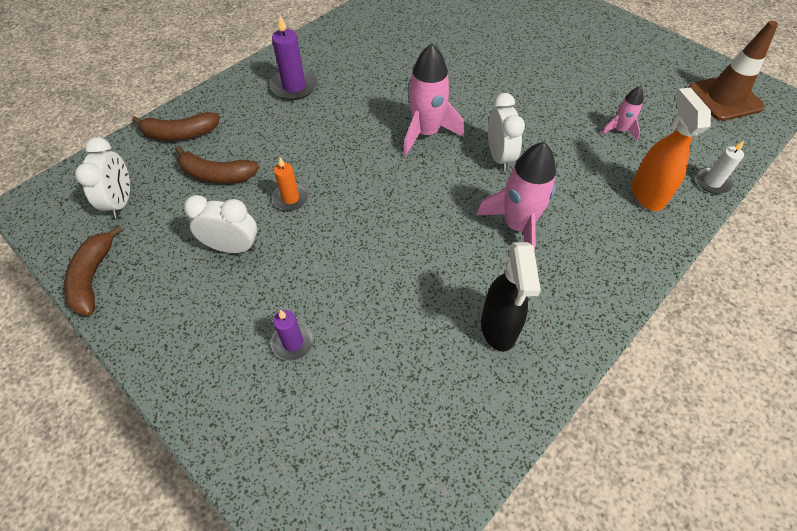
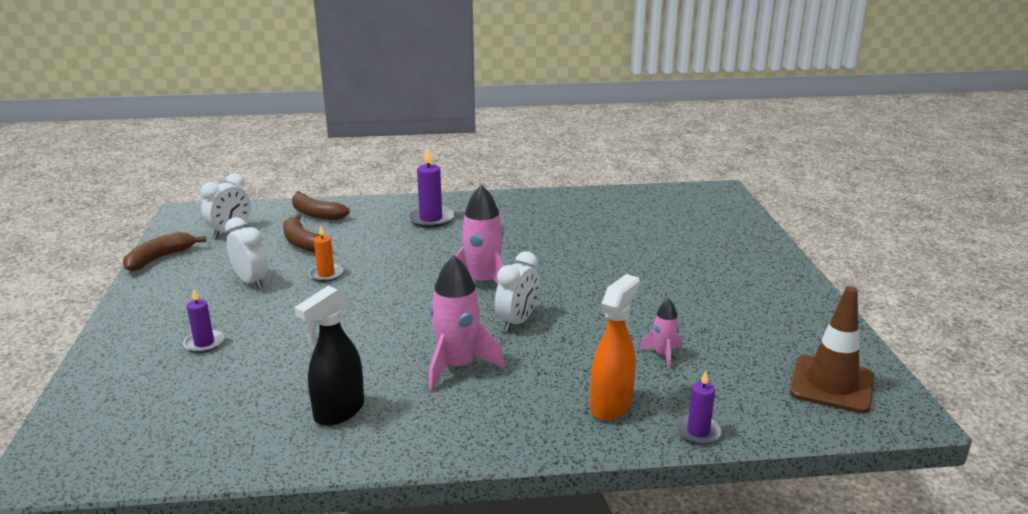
camera: 40 degrees right, 30 degrees down
(712, 182) = (698, 432): white candle -> purple candle

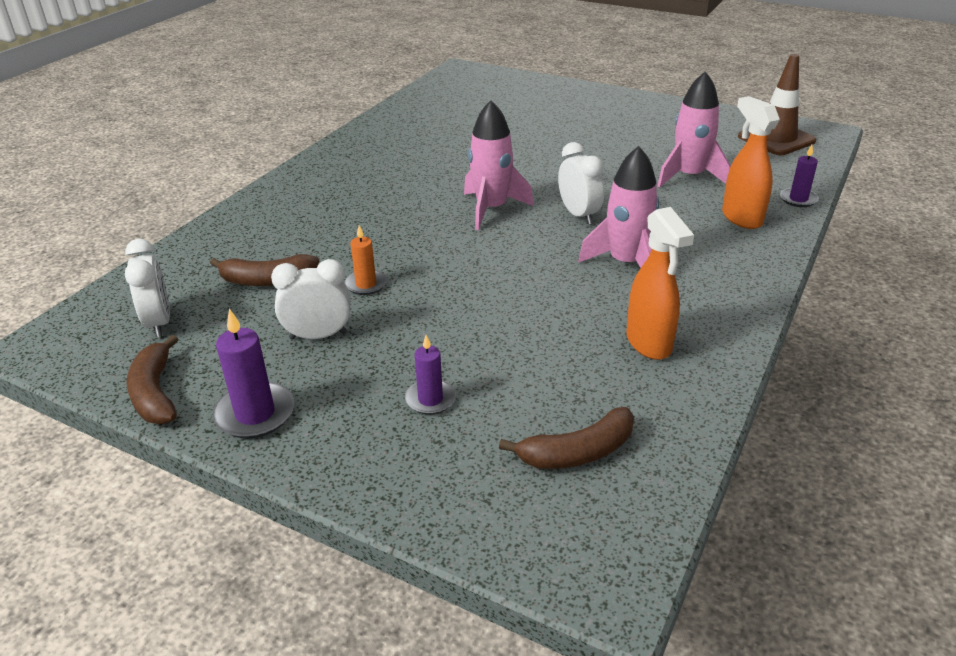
camera: 55 degrees left, 10 degrees up
(316, 214) = (205, 254): brown banana -> brown banana (577, 452)
(338, 412) = (649, 343): black spray bottle -> orange spray bottle
(431, 219) = (323, 195): purple candle -> purple candle (255, 414)
(663, 355) = (689, 176): pink rocket -> pink rocket, size x1.88

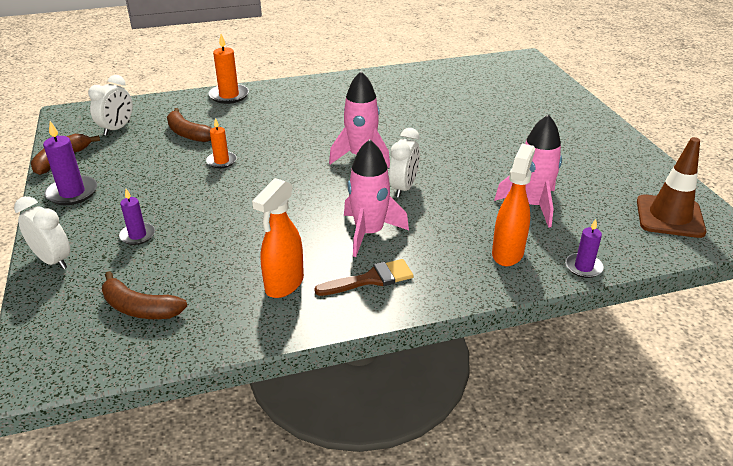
camera: 45 degrees right, 0 degrees up
(233, 222) = (229, 96): none -> orange candle
(318, 336) = (156, 174): white clock -> white clock (53, 260)
(699, 295) = (370, 279): none -> brown brush

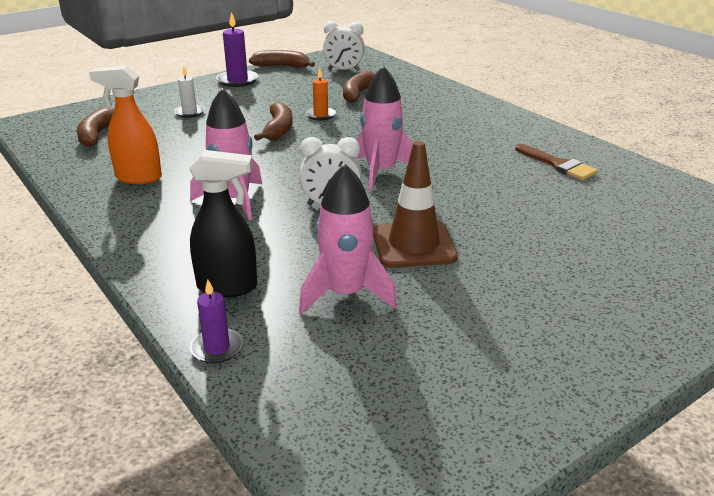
camera: 70 degrees right, 5 degrees down
(53, 260) = (148, 97): white clock -> none
(137, 235) = (189, 113): purple candle -> white candle
(229, 96) = (447, 92): orange candle -> none
(235, 188) = (278, 129): none -> brown banana
(370, 279) = (155, 214): brown brush -> brown brush (558, 165)
(507, 253) = (228, 287): orange spray bottle -> black spray bottle
(669, 216) = (391, 432): brown traffic cone -> brown traffic cone (413, 245)

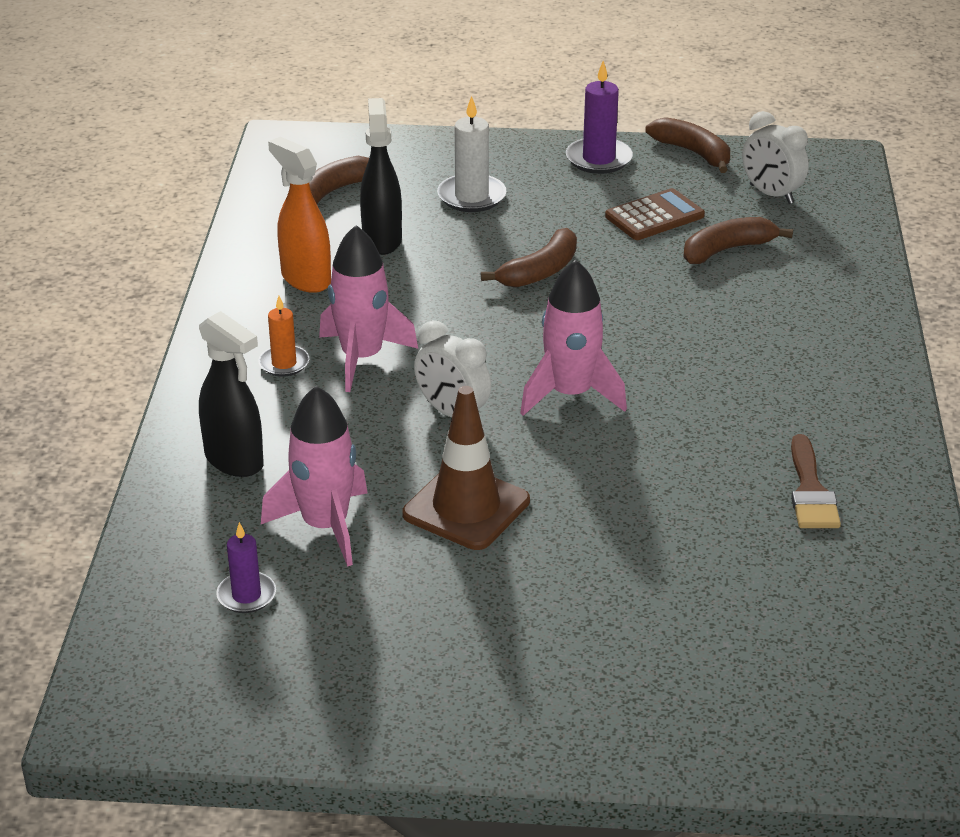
camera: 40 degrees right, 5 degrees up
(162, 145) = (382, 240): none -> black spray bottle
(189, 113) = (471, 196): white candle -> white candle, size x1.55
(217, 348) = (155, 518): purple candle -> purple candle (246, 595)
(302, 92) = (654, 216): none -> brown calculator
(321, 115) = (623, 269): orange candle -> orange candle (284, 363)

